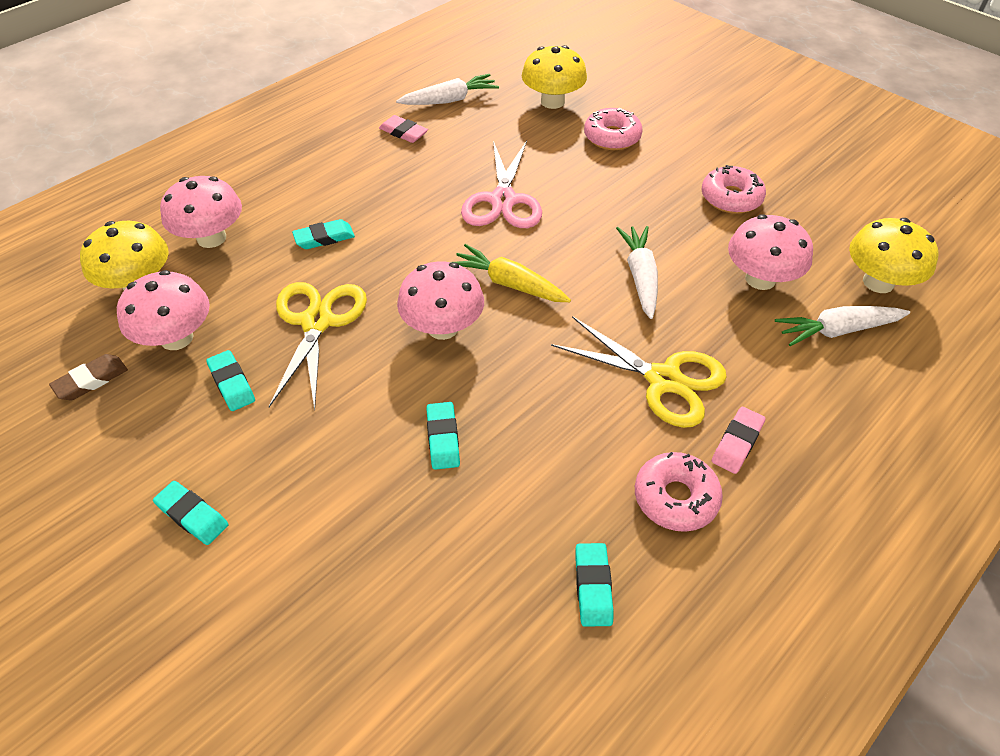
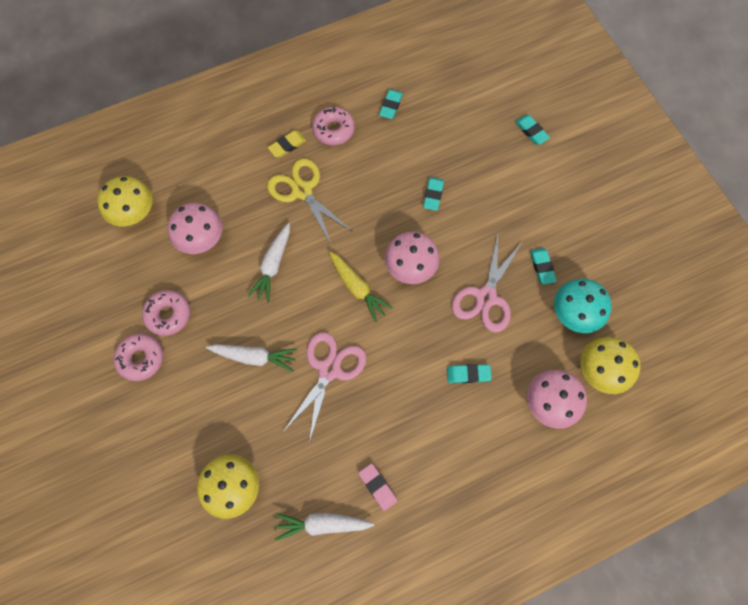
camera: 160 degrees left, 20 degrees up
(91, 380) = (624, 296): brown eraser -> none
(177, 338) = (574, 313): pink mushroom -> turquoise mushroom
(192, 515) = (566, 194): turquoise eraser -> turquoise eraser (531, 131)
(317, 322) = (486, 297): yellow scissors -> pink scissors
(612, 137) = (211, 416): pink donut -> pink donut (141, 358)
(737, 443) = (287, 145): pink eraser -> yellow eraser
(837, 331) = (186, 189): white carrot -> white carrot (254, 357)

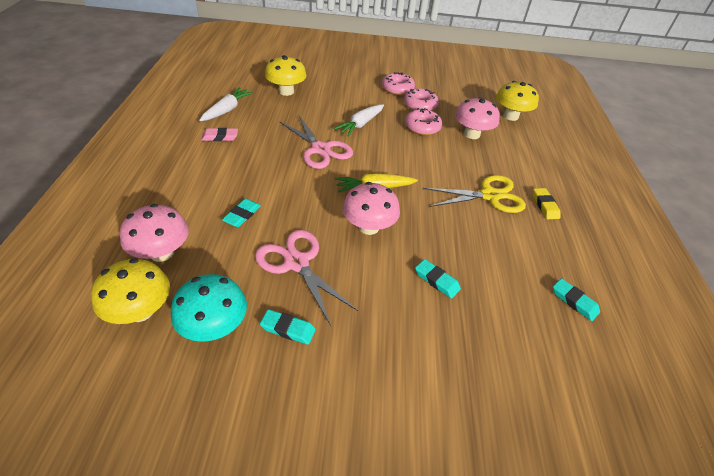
camera: 115 degrees right, 25 degrees down
(273, 266) = (426, 156): white carrot -> none
(333, 130) = (553, 242): pink donut -> pink donut (422, 127)
(531, 131) = (482, 440): turquoise eraser -> none

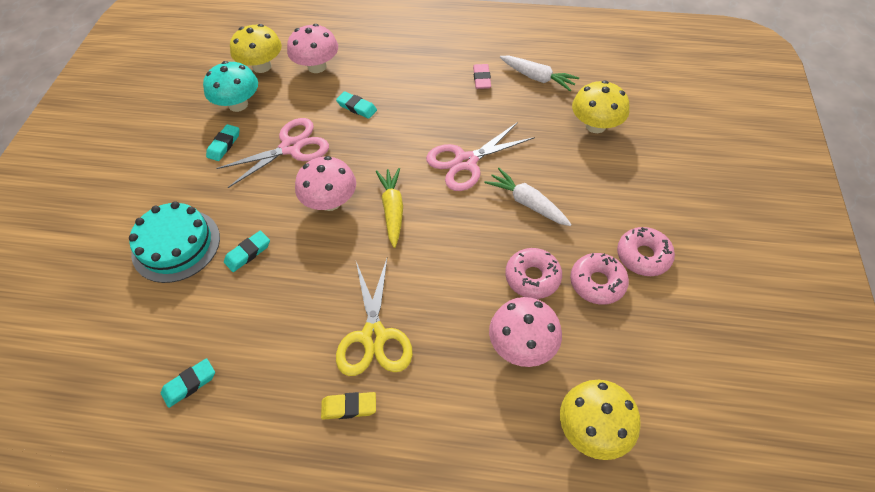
camera: 100 degrees right, 10 degrees up
(440, 347) = (176, 245): none -> turquoise cake

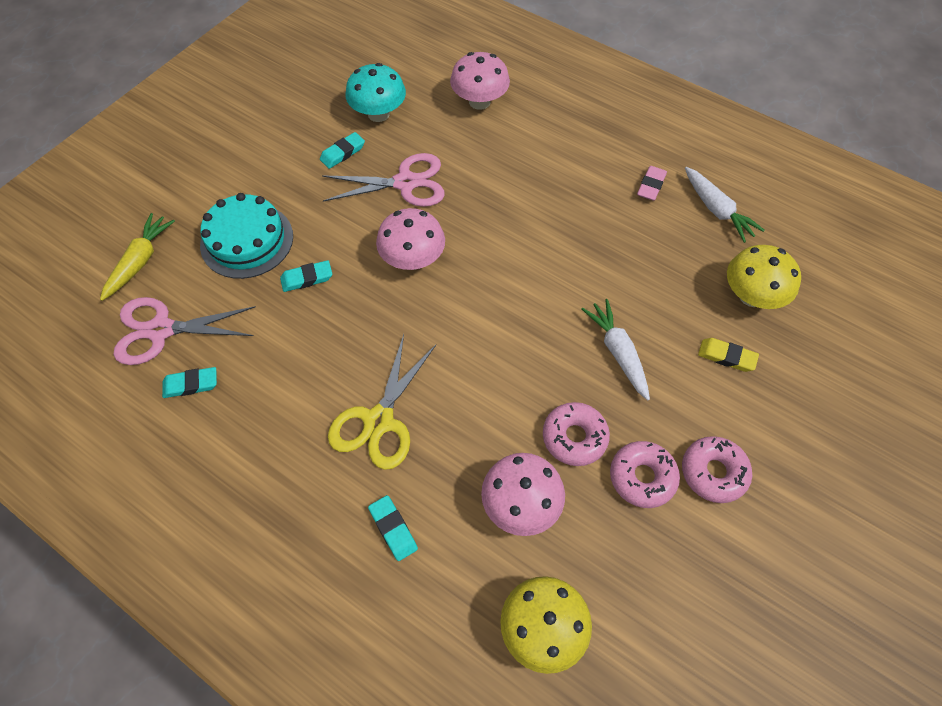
camera: 25 degrees right, 5 degrees up
(262, 66) = (424, 79): yellow mushroom -> none
(349, 407) = (318, 480): yellow eraser -> yellow eraser (726, 357)
(357, 107) = (496, 165): turquoise eraser -> turquoise eraser (393, 529)
(392, 210) = (470, 296): yellow carrot -> yellow carrot (140, 261)
(466, 162) = (577, 276): pink scissors -> pink scissors (161, 330)

